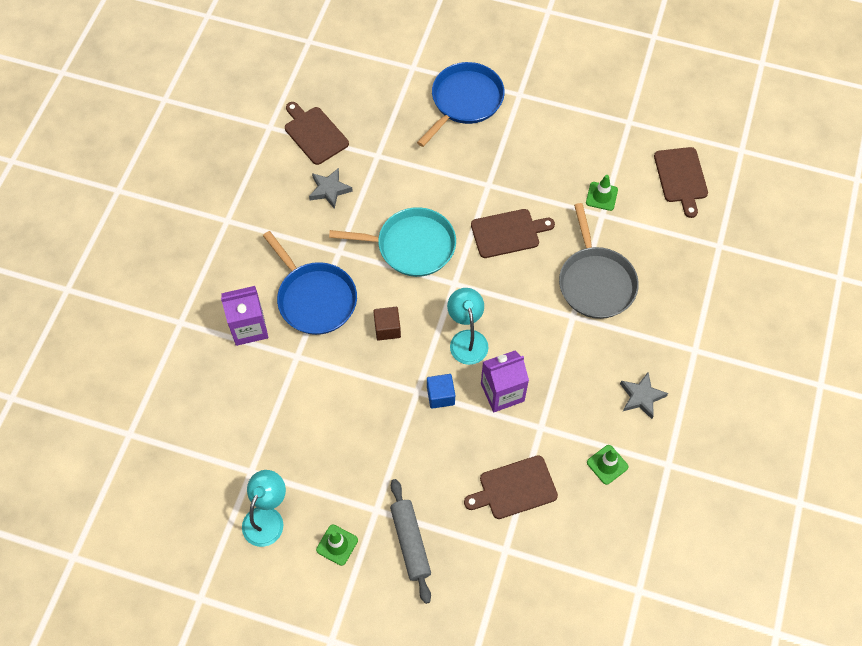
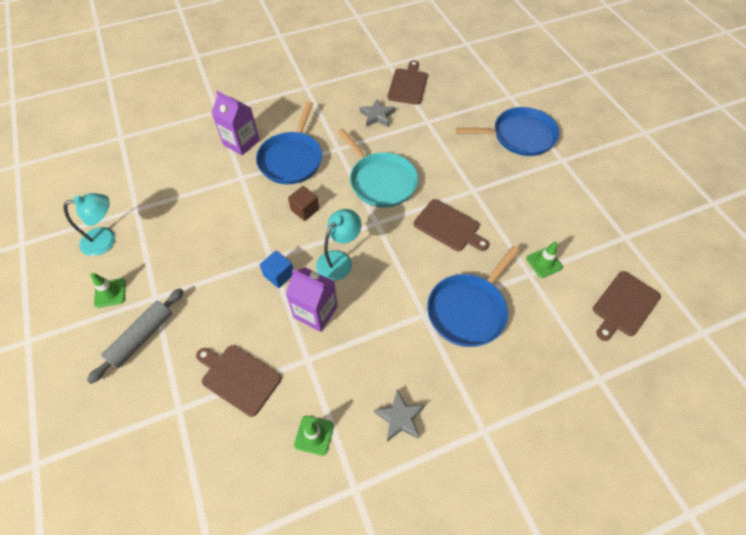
camera: 50 degrees right, 5 degrees down
(595, 282) = (468, 310): grey pan -> blue pan

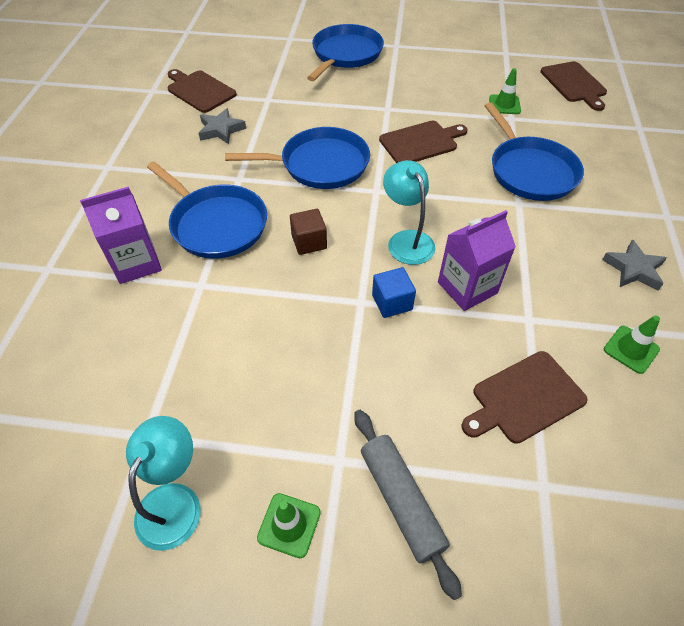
camera: 60 degrees left, 5 degrees down
(380, 181) = (320, 164): turquoise pan -> blue pan

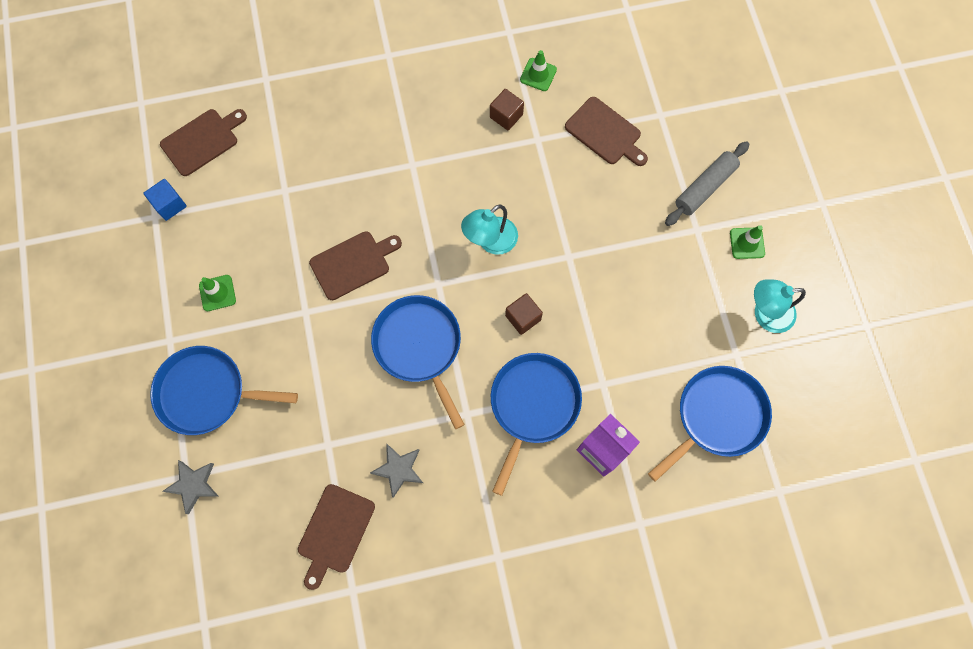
camera: 110 degrees left, 20 degrees up
(392, 302) = (560, 234): blue cube -> blue cube (170, 205)
(421, 142) = (353, 264): brown cutting board -> brown cutting board turned 105 degrees clockwise
(467, 288) = (524, 185): purple carton -> none
(504, 105) = (262, 200): green traffic cone -> green traffic cone (217, 293)
(530, 171) = (364, 162): blue pan -> blue pan (717, 417)
(569, 298) = (506, 116): none -> brown cube
(633, 269) = (459, 76): grey star -> grey star (193, 485)

